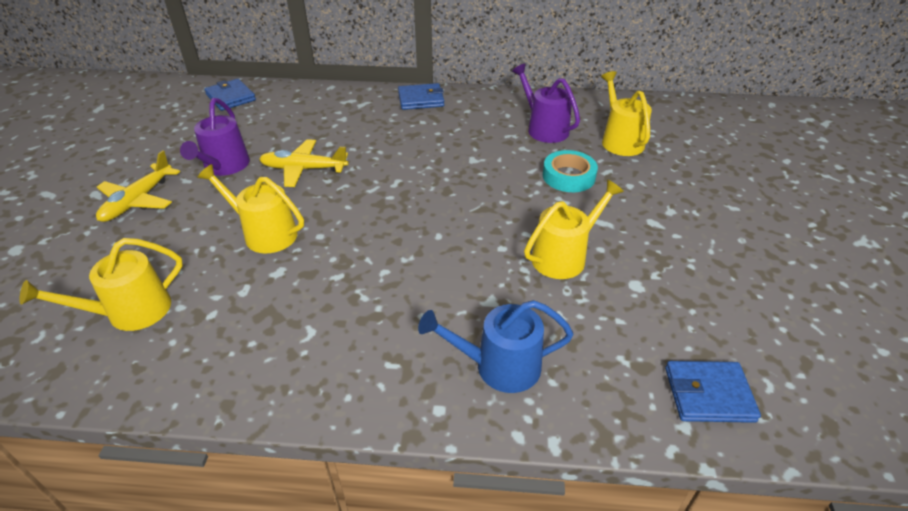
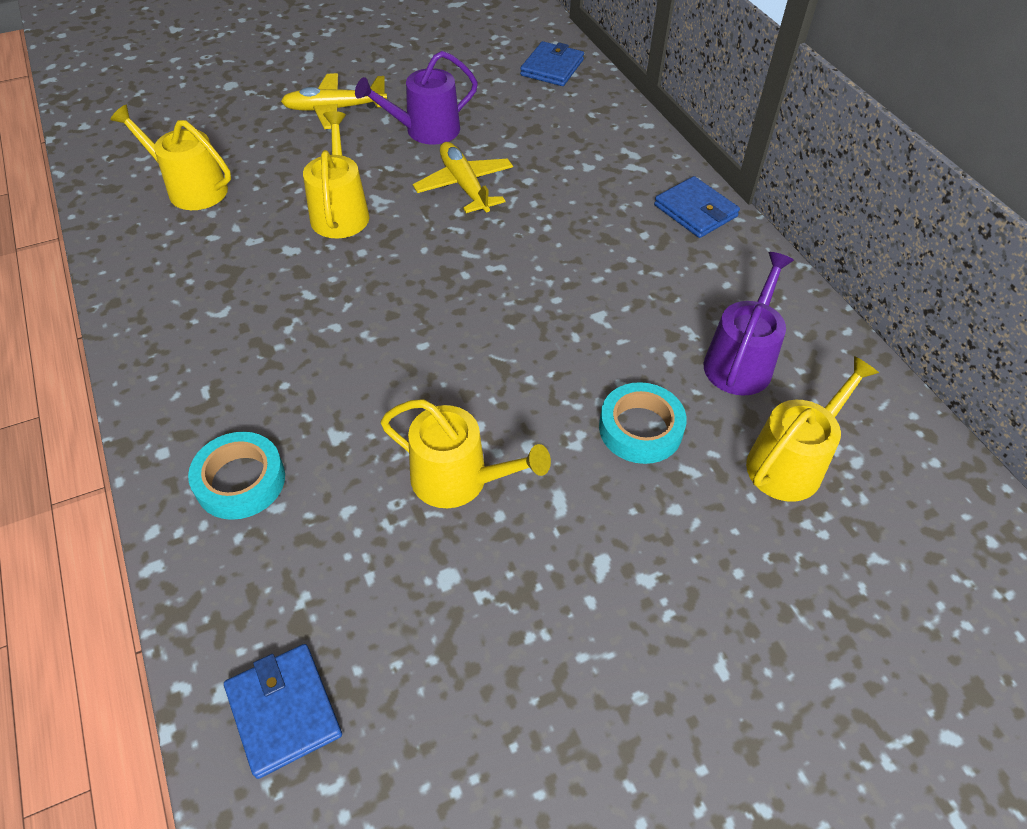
camera: 60 degrees right, 10 degrees up
(499, 366) = (240, 481): blue watering can -> turquoise tape

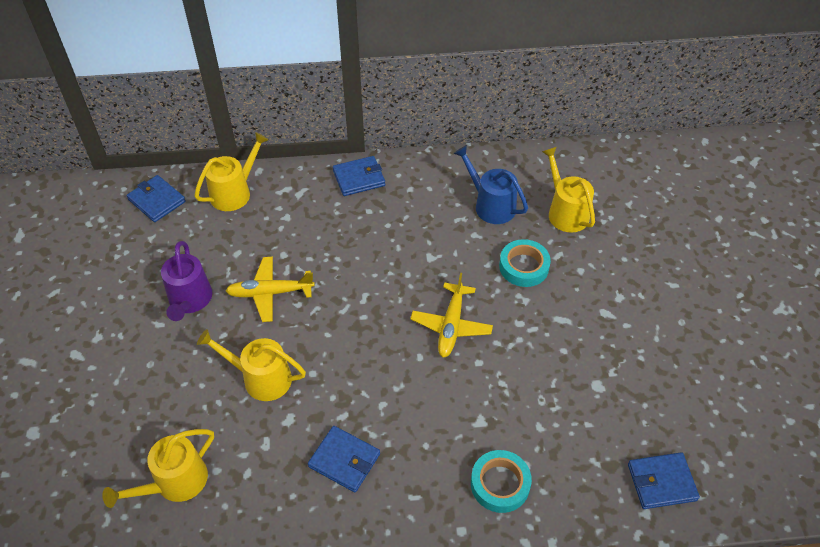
camera: 70 degrees left, 0 degrees up
(245, 312) = (344, 460): none -> blue wallet
(335, 109) = (123, 356): yellow plane -> yellow plane (451, 325)
(458, 479) = (533, 364): yellow watering can -> yellow watering can (234, 192)
(740, 361) = (491, 205): purple watering can -> blue watering can

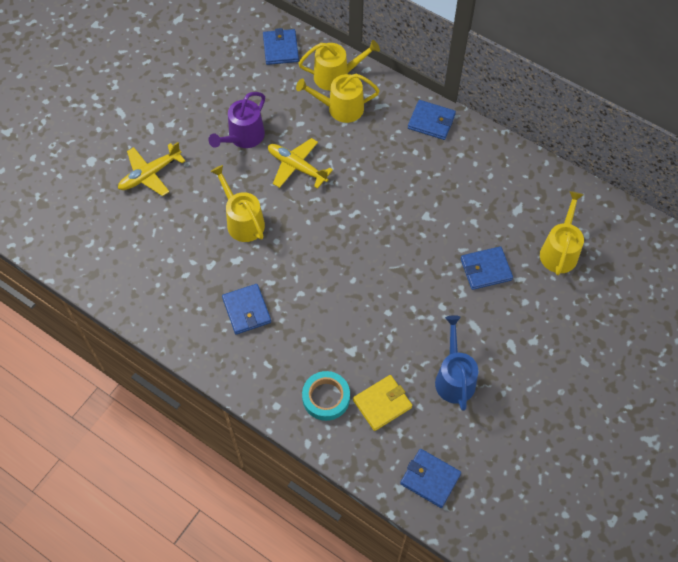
camera: 40 degrees right, 10 degrees up
(175, 482) = (142, 250): yellow watering can -> yellow watering can (341, 108)
(451, 325) = (394, 274): yellow plane -> yellow plane (150, 174)
(491, 205) = (508, 207): blue watering can -> blue watering can (454, 378)
(524, 266) = (486, 269): turquoise tape -> blue wallet
(554, 448) = (382, 403): none -> yellow wallet

